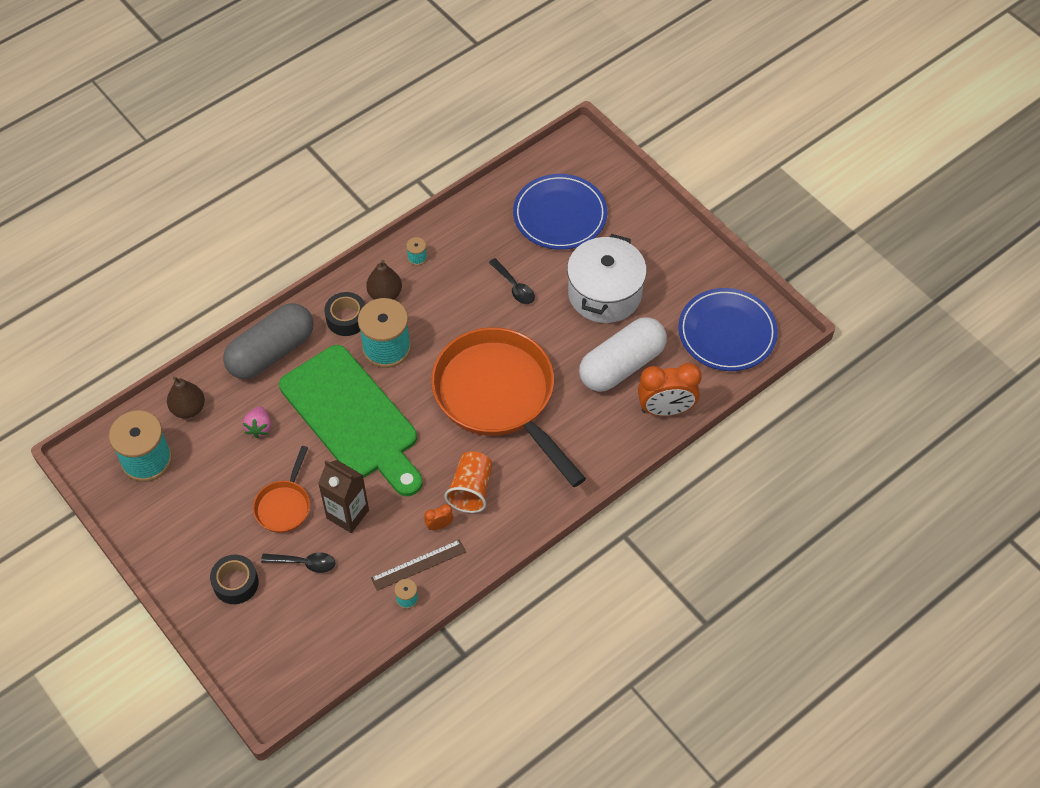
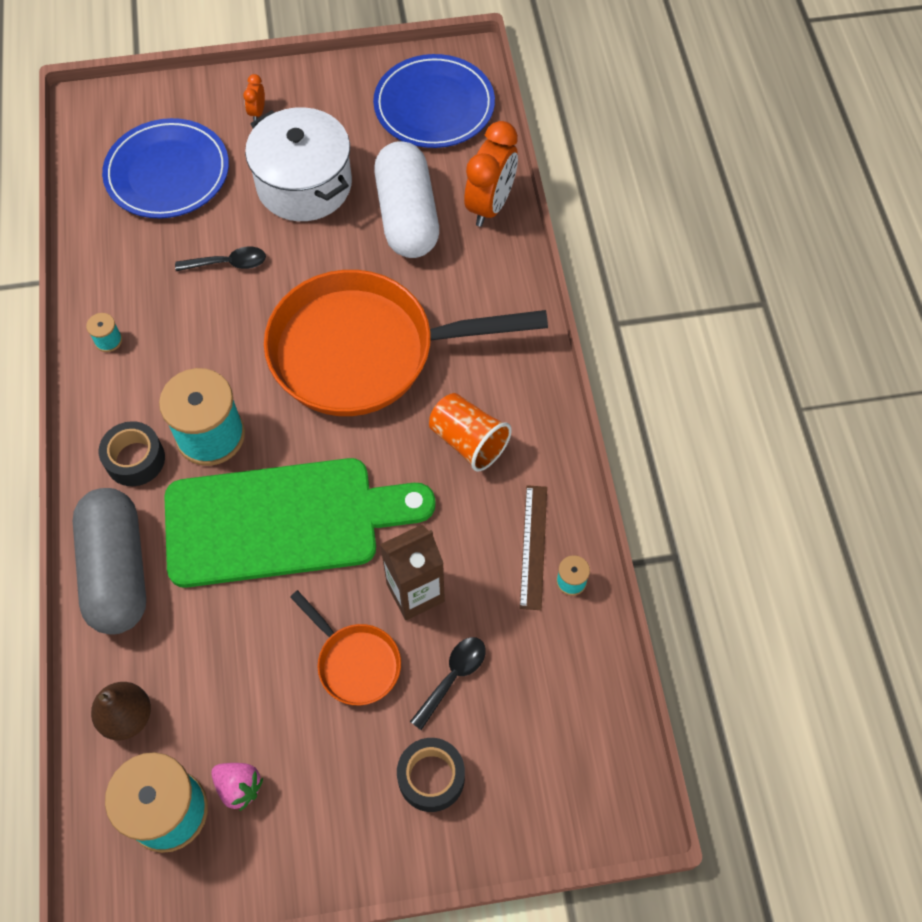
camera: 60 degrees left, 5 degrees up
(259, 428) = (220, 639): pink strawberry -> pink strawberry (239, 787)
(385, 294) = (133, 400): brown pear -> none
(439, 525) = (494, 498): orange clock -> orange clock (257, 112)

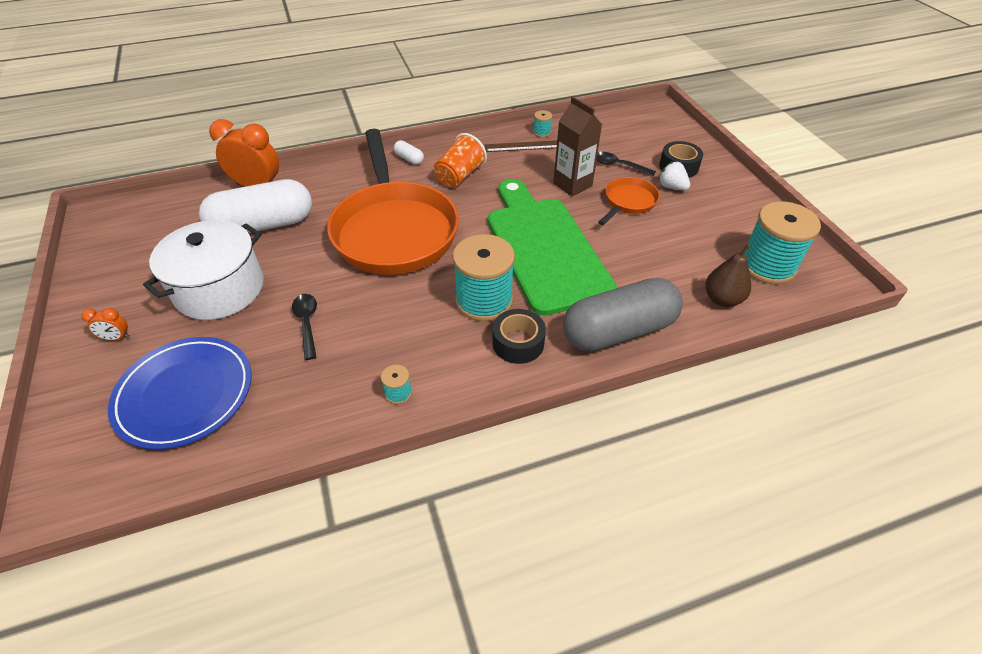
camera: 100 degrees left, 15 degrees down
(239, 787) = (732, 237): pink strawberry -> none
(378, 743) = (672, 187): none -> white strawberry
(434, 106) = (144, 225): blue plate -> none
(525, 380) = (409, 159): none -> white capsule

